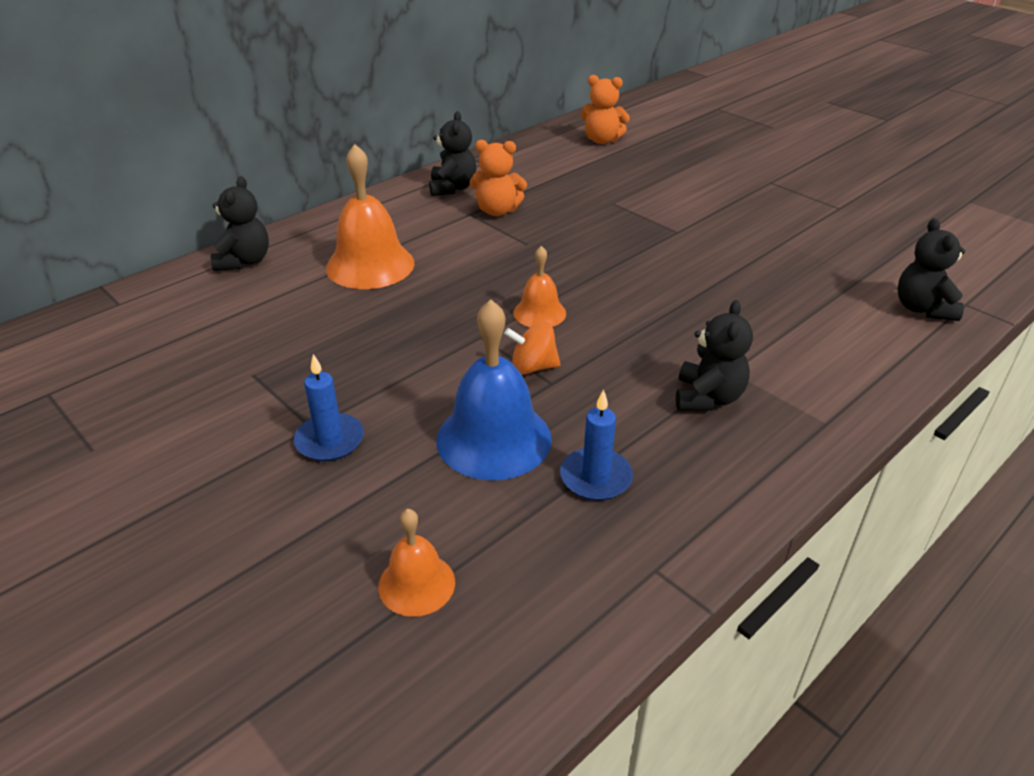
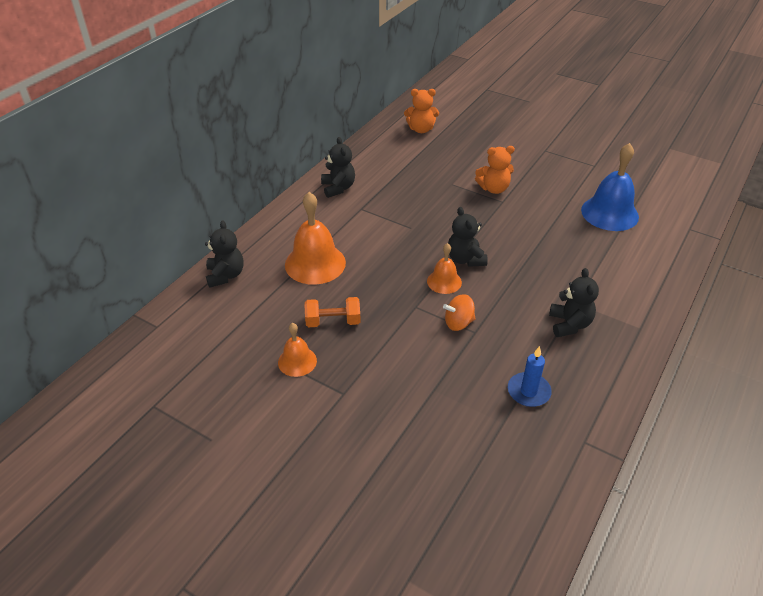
camera: 15 degrees left, 5 degrees up
(330, 440) = (360, 400): blue candle -> none
(352, 336) = (333, 321): none -> orange dumbbell
(416, 584) = (460, 481): orange bell -> orange bell (297, 361)
(494, 439) = (458, 378): blue bell -> blue bell (609, 213)
(497, 211) = (378, 203): orange teddy bear -> orange teddy bear (494, 189)
(922, 309) = (667, 237): black teddy bear -> black teddy bear (465, 259)

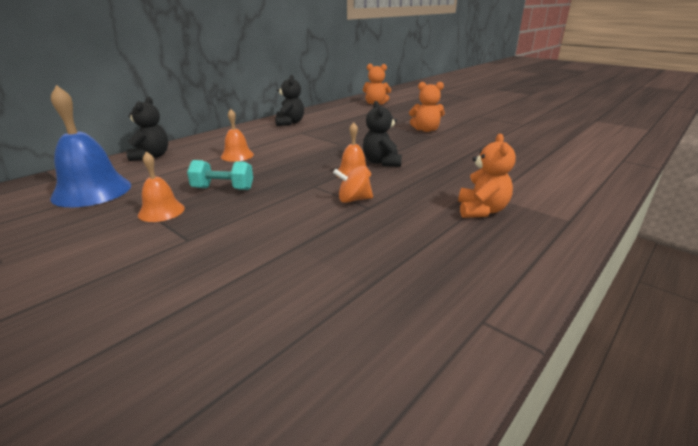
camera: 10 degrees right, 15 degrees down
(315, 263) = (237, 155): orange bell -> orange bell, size x0.56
(333, 321) = (223, 188): orange dumbbell -> turquoise dumbbell
(528, 391) = (414, 260): blue candle -> none
(569, 324) = (481, 210): black teddy bear -> orange teddy bear
(609, 213) = (536, 147): blue bell -> blue bell (92, 191)

